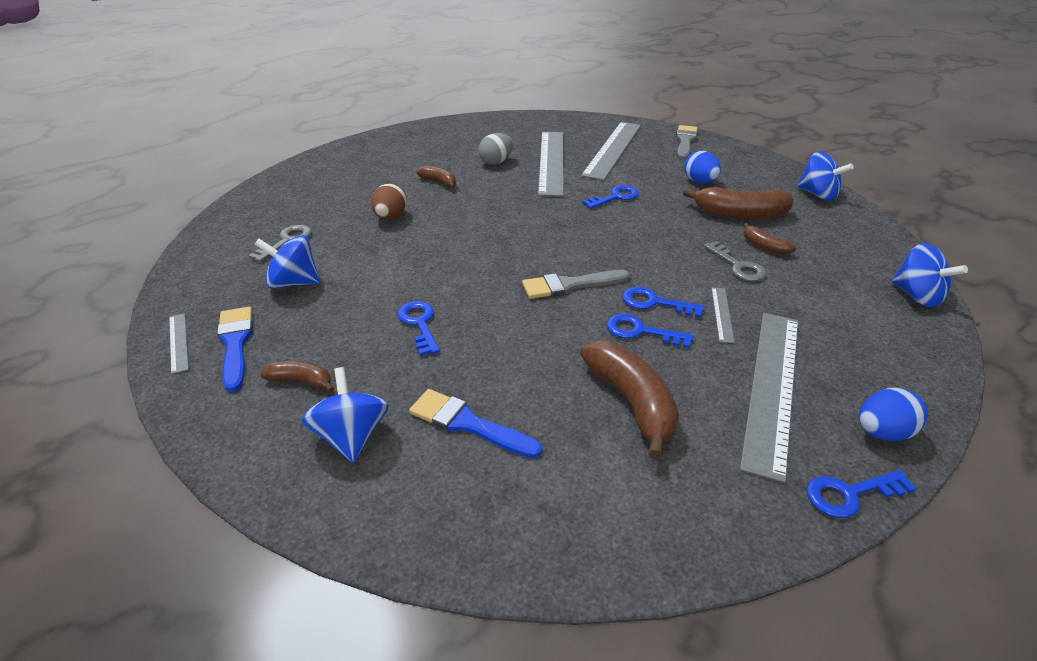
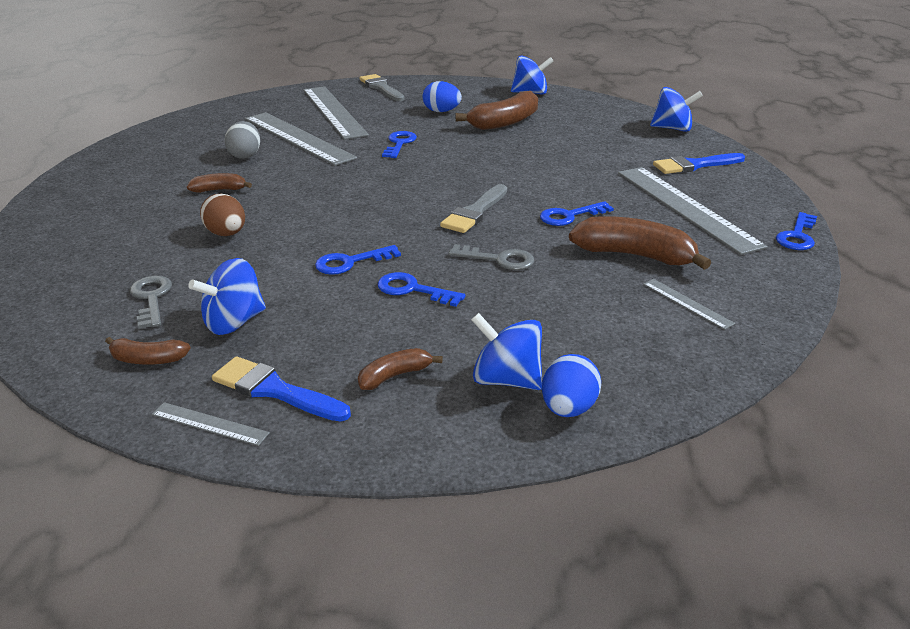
camera: 45 degrees left, 5 degrees down
(468, 424) = (567, 323): blue brush -> blue brush (695, 165)
(654, 303) = (548, 196): blue key -> blue key (350, 262)
(722, 314) = (596, 184): grey ruler -> grey ruler (687, 303)
(738, 266) = (558, 153): grey key -> grey key (499, 259)
(764, 246) = (552, 135): brown banana -> brown banana (148, 359)
(882, 432) = (764, 201): blue egg -> blue egg (568, 408)

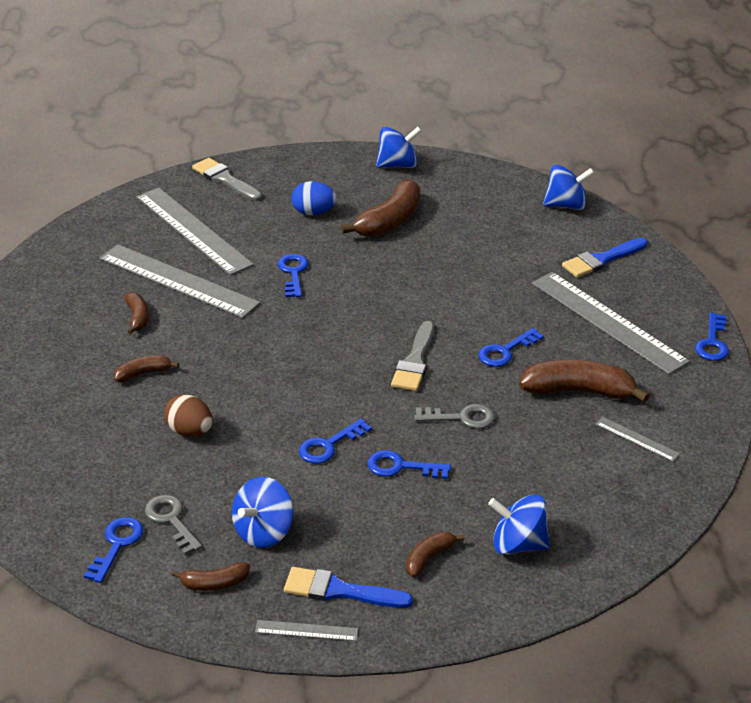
camera: 15 degrees left, 5 degrees up
(82, 310) = (117, 545): none -> blue key
(245, 155) = (137, 318): grey egg -> brown banana
(568, 408) = (574, 561): blue egg -> none

